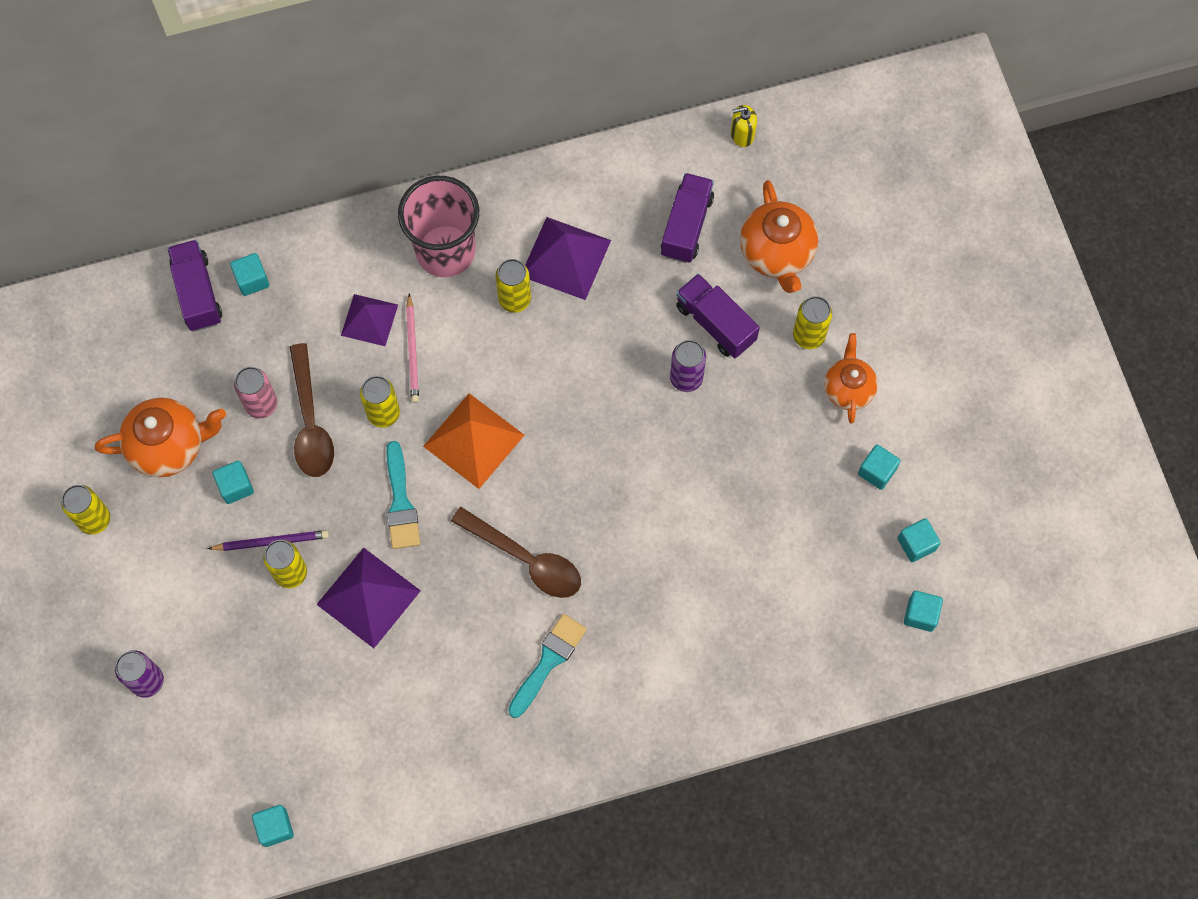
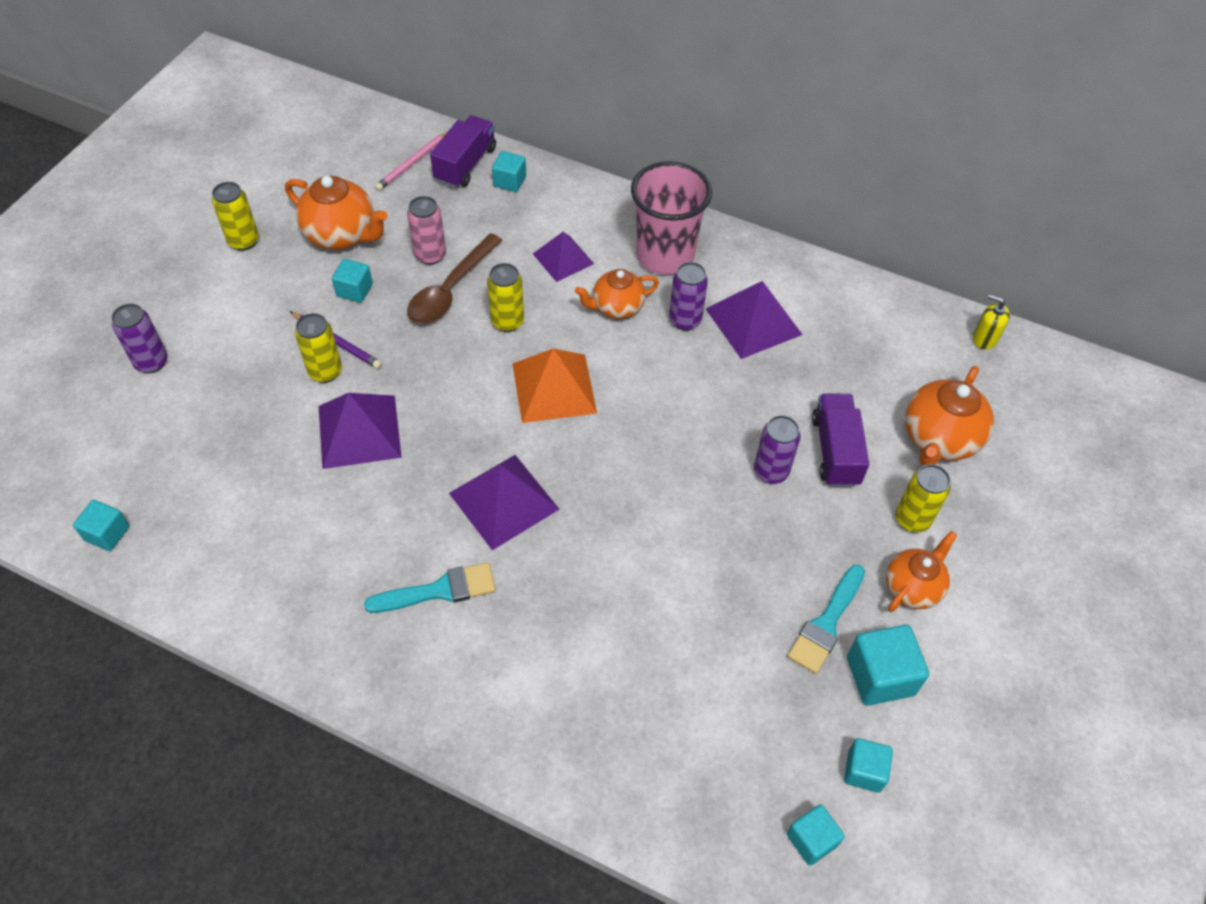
camera: 40 degrees right, 15 degrees down
(401, 502) = (454, 387): turquoise brush -> turquoise brush (826, 623)
(413, 351) = (572, 299): pink pencil -> pink pencil (412, 163)
(453, 331) = (616, 307): none -> orange teapot
(514, 299) = (685, 320): yellow can -> purple can
(526, 560) = (504, 501): brown spoon -> purple pyramid
(686, 226) = (876, 367): purple truck -> none
(877, 471) = (880, 676): turquoise cube -> turquoise cube, size x1.59

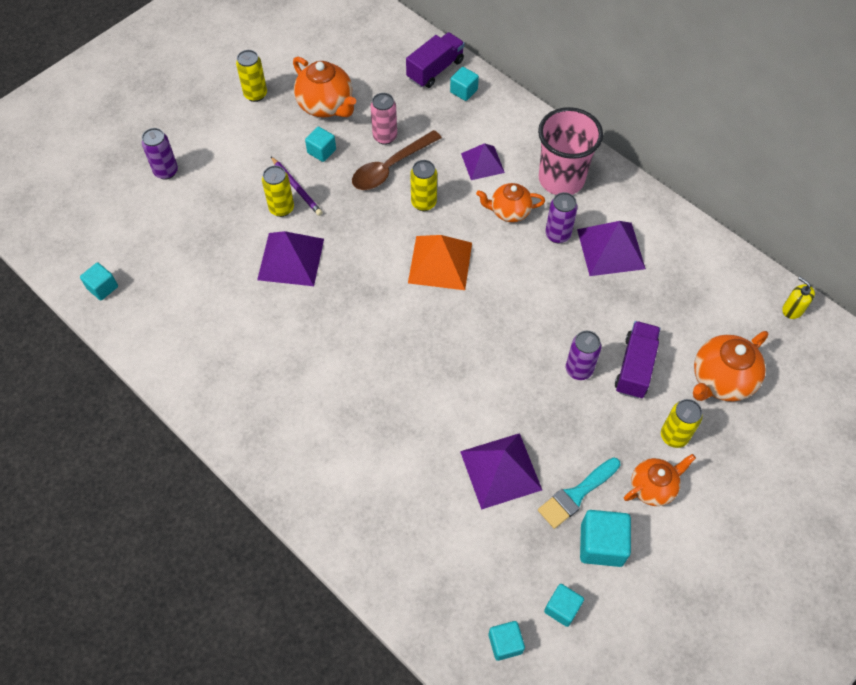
camera: 20 degrees right, 5 degrees up
(412, 163) = (396, 60): pink pencil -> none
(439, 590) = (308, 390): turquoise brush -> none
(504, 501) = (375, 337): purple pyramid -> purple pyramid (500, 470)

